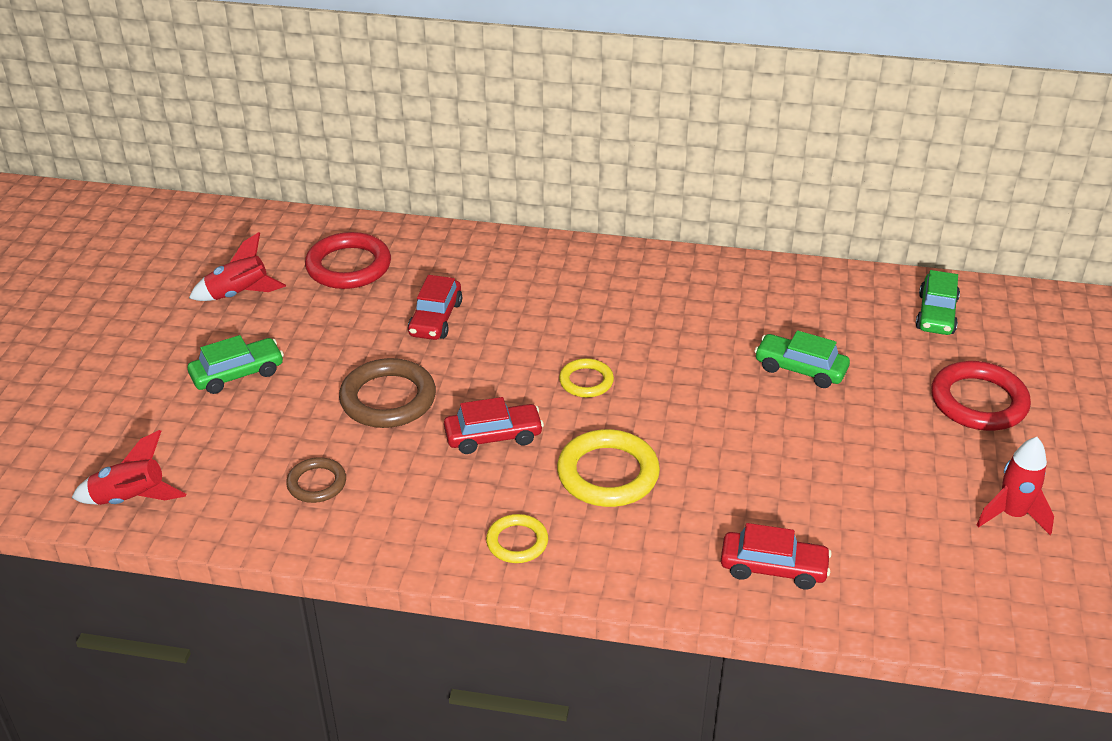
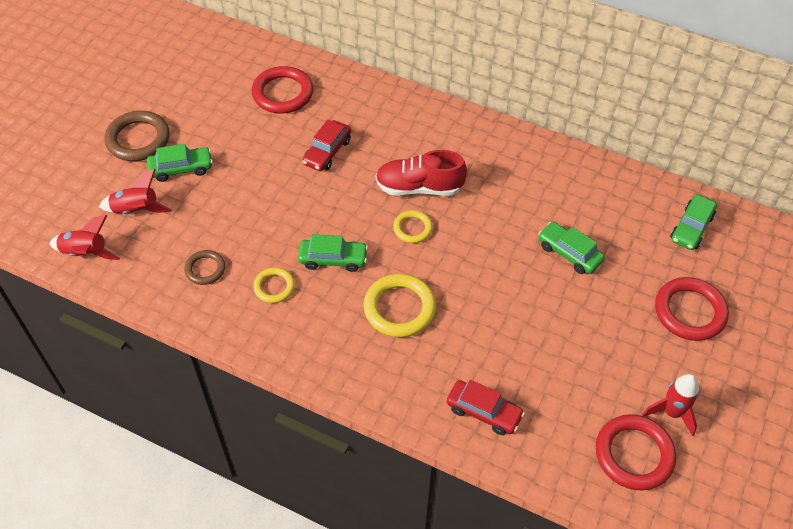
camera: 15 degrees right, 15 degrees up
(239, 294) = (202, 102): red rocket -> red rocket (136, 210)
(388, 399) = (273, 212): brown ring -> brown ring (138, 139)
(493, 436) = (333, 259): red car -> green car
(517, 542) = (319, 347): yellow ring -> yellow ring (274, 287)
(575, 335) = (419, 187): none -> red shoe
(989, 572) = (634, 454): none -> red ring

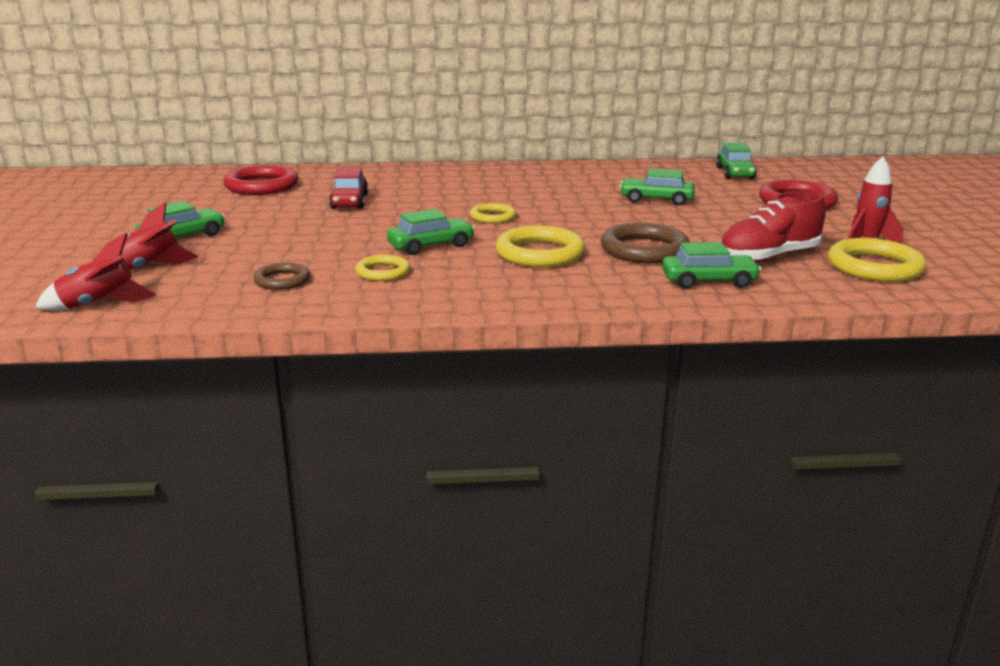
camera: 30 degrees left, 30 degrees down
(138, 139) = (105, 233): brown ring -> brown ring (644, 250)
(419, 187) = (470, 199): red shoe -> red shoe (768, 257)
(483, 412) = (709, 281): red car -> green car
(634, 454) = (874, 267): red ring -> yellow ring

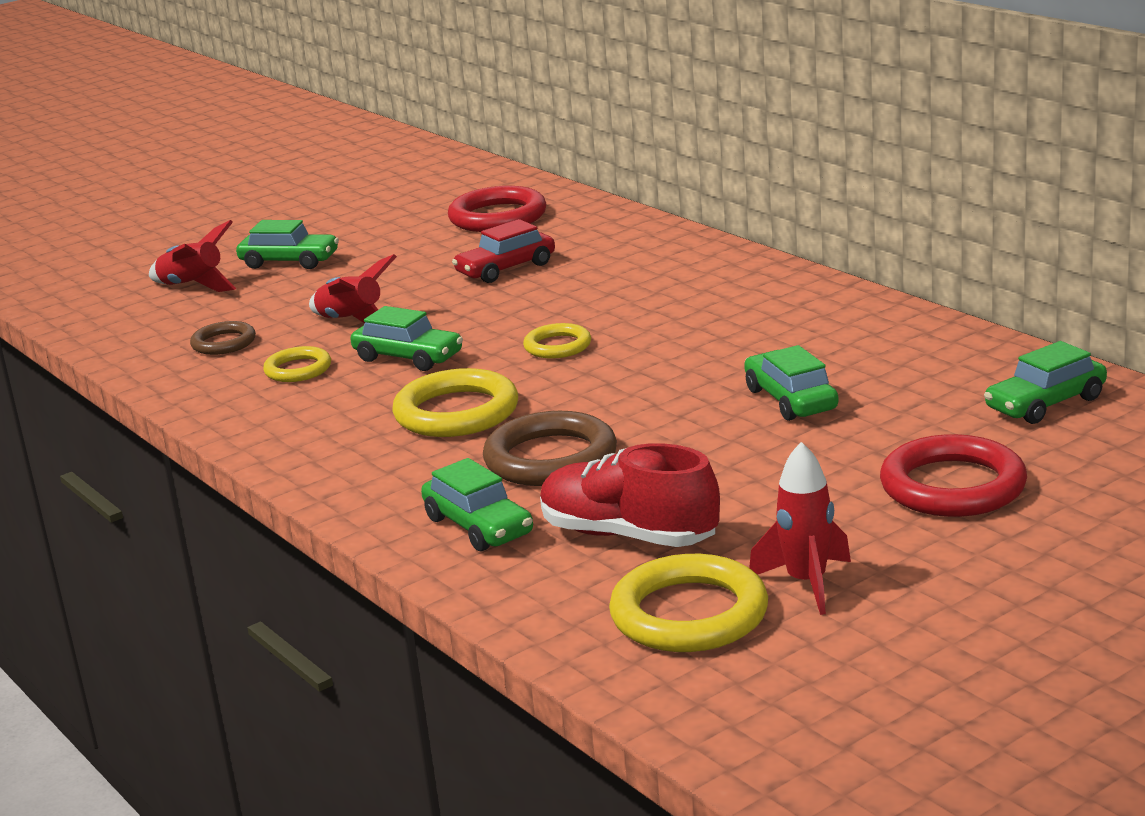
camera: 60 degrees right, 0 degrees up
(98, 305) = (91, 311): red rocket -> red rocket (352, 322)

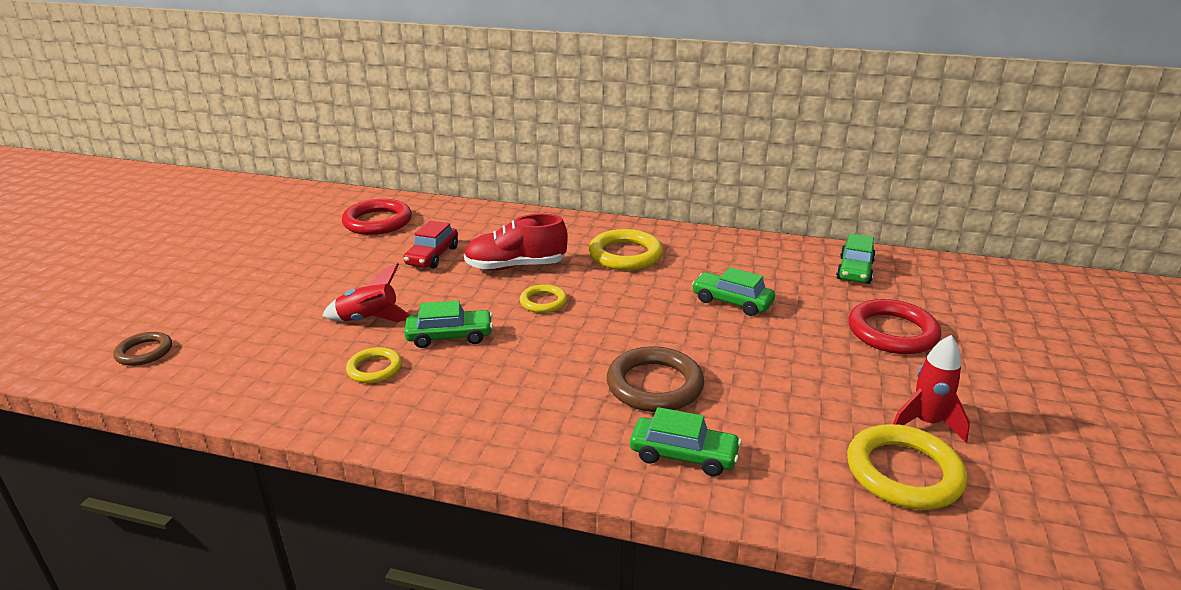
camera: 40 degrees left, 5 degrees up
(193, 287) = (192, 322): red rocket -> none
(224, 343) = (280, 363): brown ring -> brown ring (144, 352)
(289, 262) = (255, 284): green car -> none
(456, 412) = (543, 369): yellow ring -> yellow ring (625, 255)
(629, 535) = (784, 426): red shoe -> red shoe (516, 266)

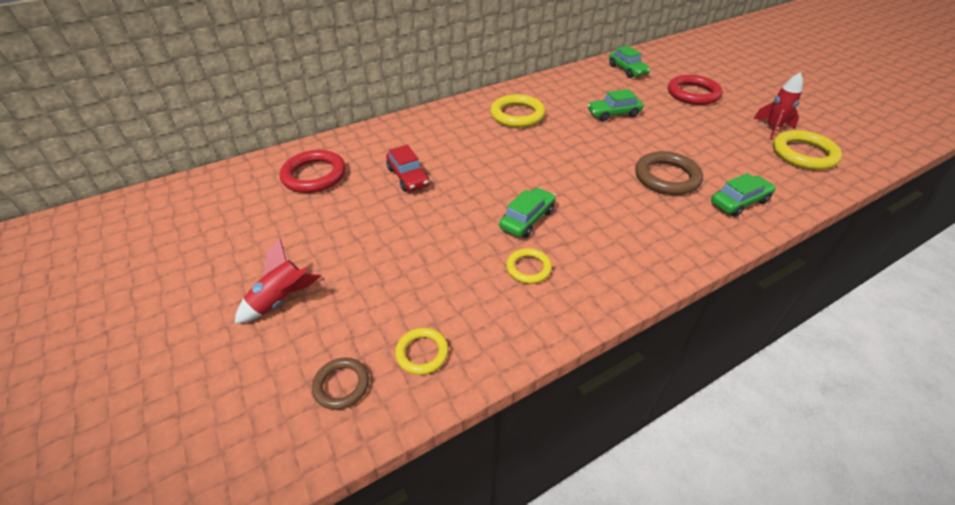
camera: 45 degrees left, 15 degrees up
(369, 320) = (459, 242): red rocket -> red rocket (281, 300)
(516, 266) = (474, 154): red shoe -> none
(543, 302) = (532, 166): yellow ring -> yellow ring (422, 353)

